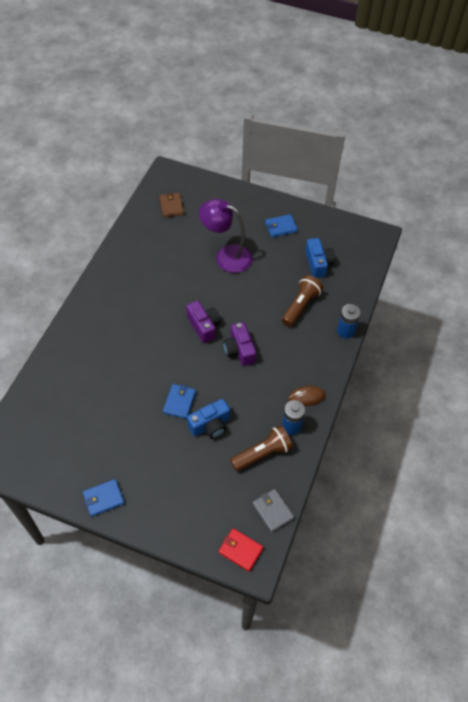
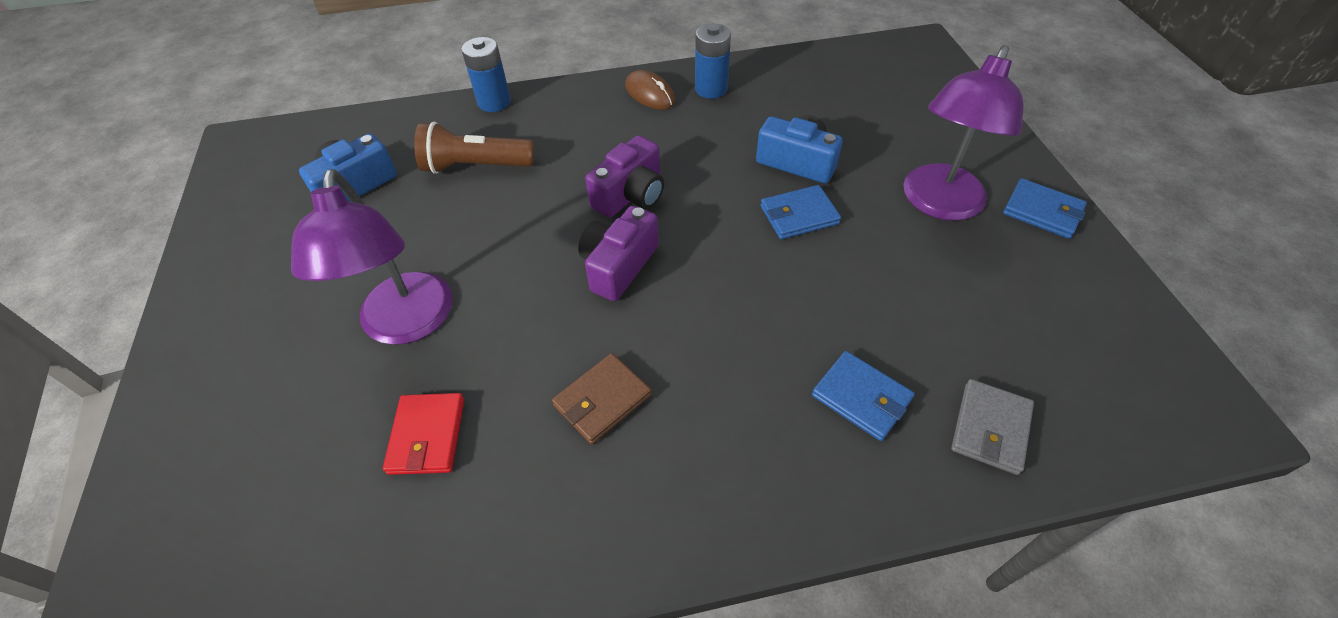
camera: 120 degrees left, 5 degrees down
(141, 460) = (938, 204): none -> purple lamp
(171, 206) = (269, 543): brown wallet -> brown wallet (602, 400)
(240, 550) = (921, 61): red wallet -> red wallet (427, 435)
(262, 453) = (781, 96): brown flashlight -> none
(272, 511) = (844, 58): grey wallet -> grey wallet (990, 428)
(281, 227) = (269, 277): blue wallet -> blue wallet (861, 397)

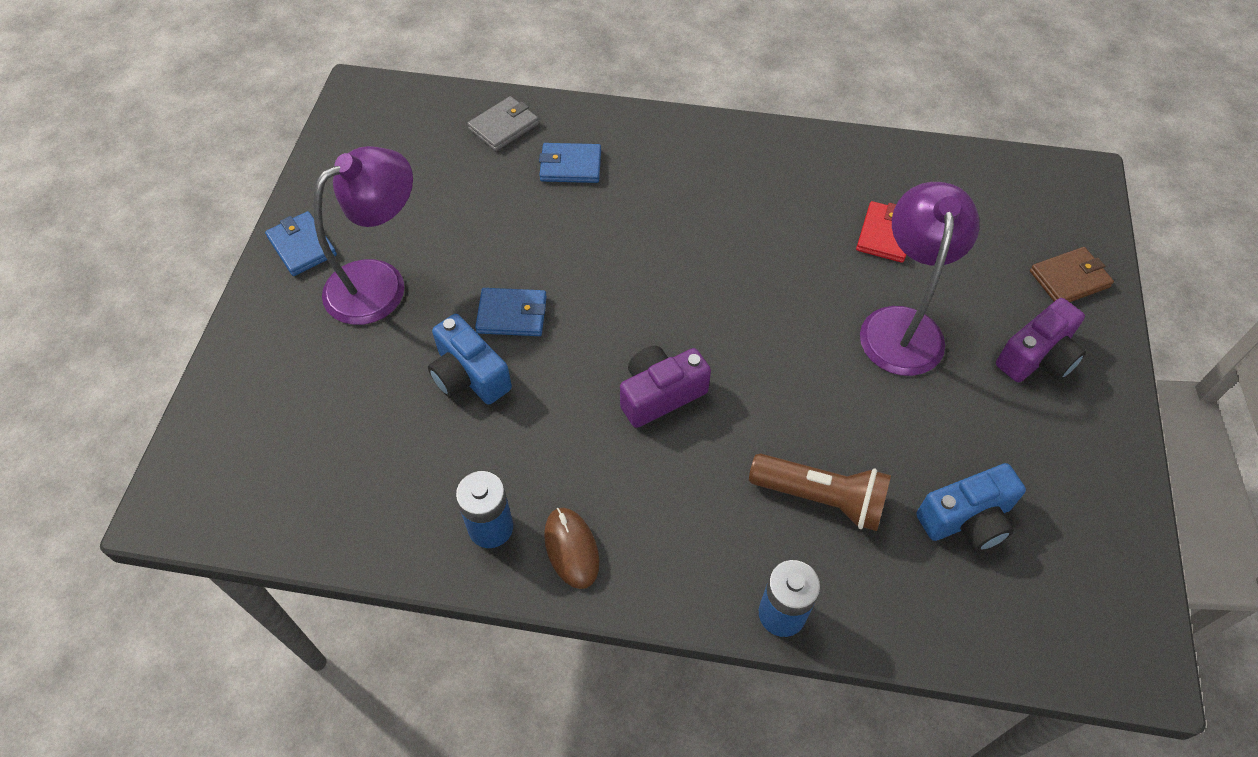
camera: 160 degrees left, 5 degrees up
(602, 400) = (752, 218): brown wallet -> brown wallet (1069, 279)
(618, 265) = (701, 320): purple camera -> purple camera (1037, 357)
(861, 397) = (570, 166): blue wallet -> blue wallet turned 60 degrees counterclockwise

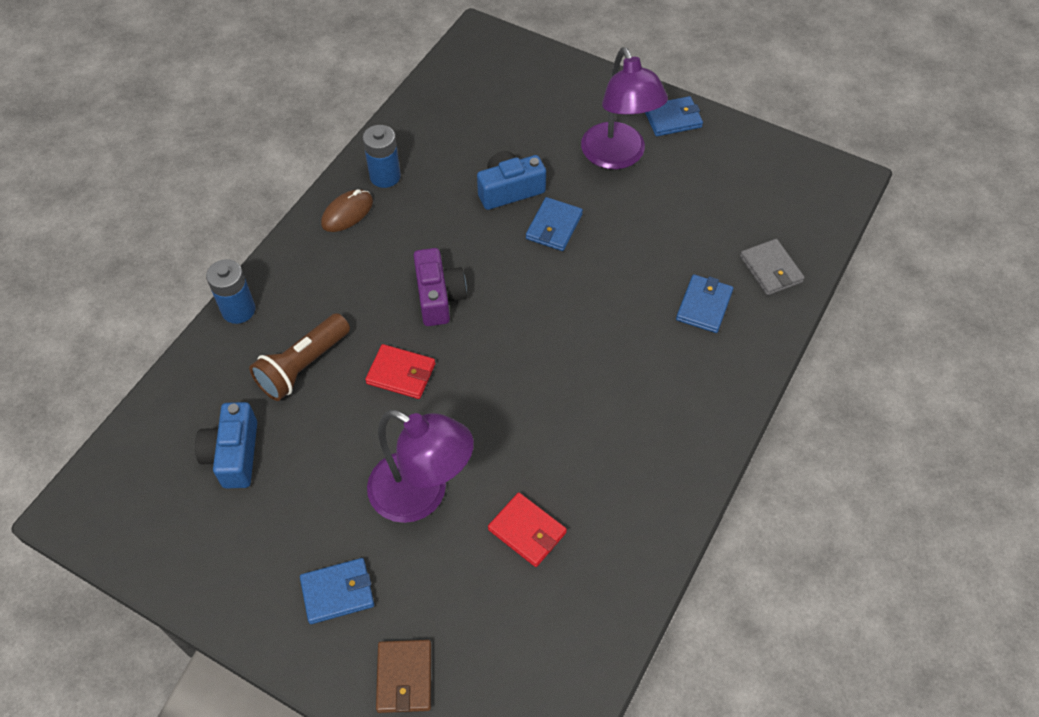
camera: 110 degrees right, 0 degrees up
(571, 549) = (347, 213): brown mouse -> brown mouse turned 45 degrees counterclockwise
(778, 394) = (401, 373): none -> red wallet
(1037, 357) = (337, 592): purple camera -> blue wallet

